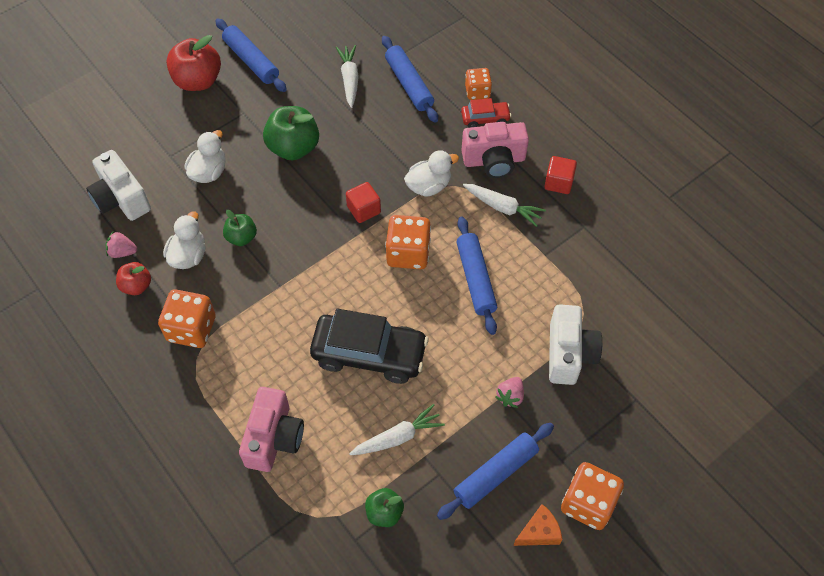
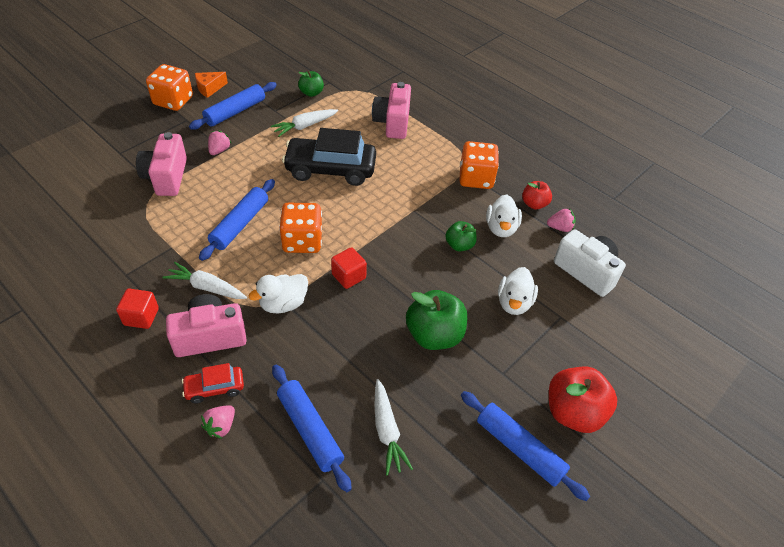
camera: 170 degrees right, 10 degrees down
(476, 279) = (240, 224): blue rolling pin -> blue rolling pin turned 45 degrees clockwise
(477, 92) = (221, 426): orange dice -> pink strawberry
(569, 354) = (166, 177): white camera -> pink camera

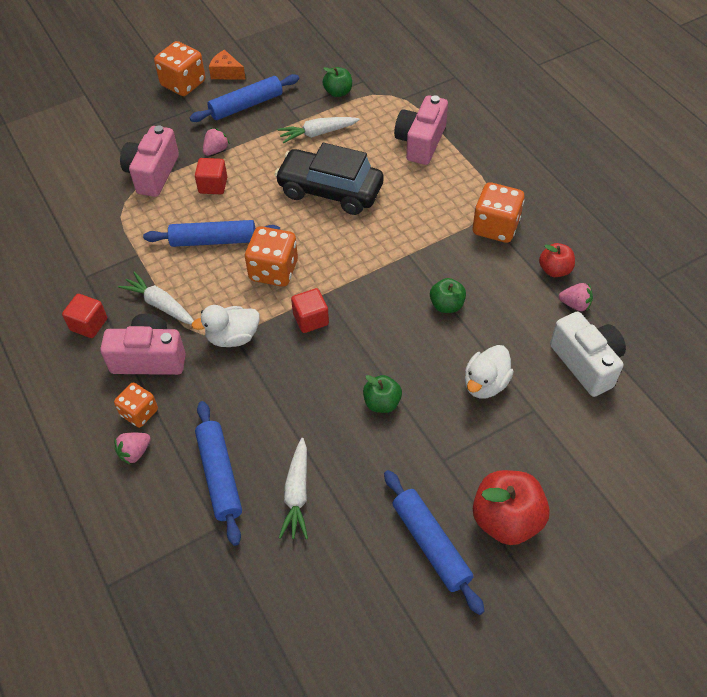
camera: 20 degrees right, 5 degrees up
(209, 88) = (226, 73): orange cheese -> orange cheese turned 45 degrees clockwise
(214, 388) = (139, 413): red car -> orange dice
(225, 179) = (213, 185): none -> red cube
(240, 224) = (213, 240): blue rolling pin -> blue rolling pin turned 45 degrees clockwise
(434, 335) = (382, 403): green apple -> green apple, size x0.57
(501, 228) = (503, 293): white duck -> none

